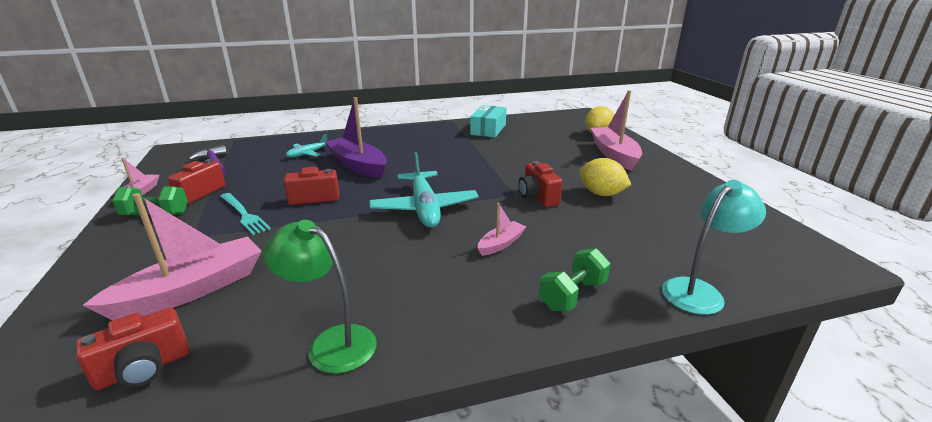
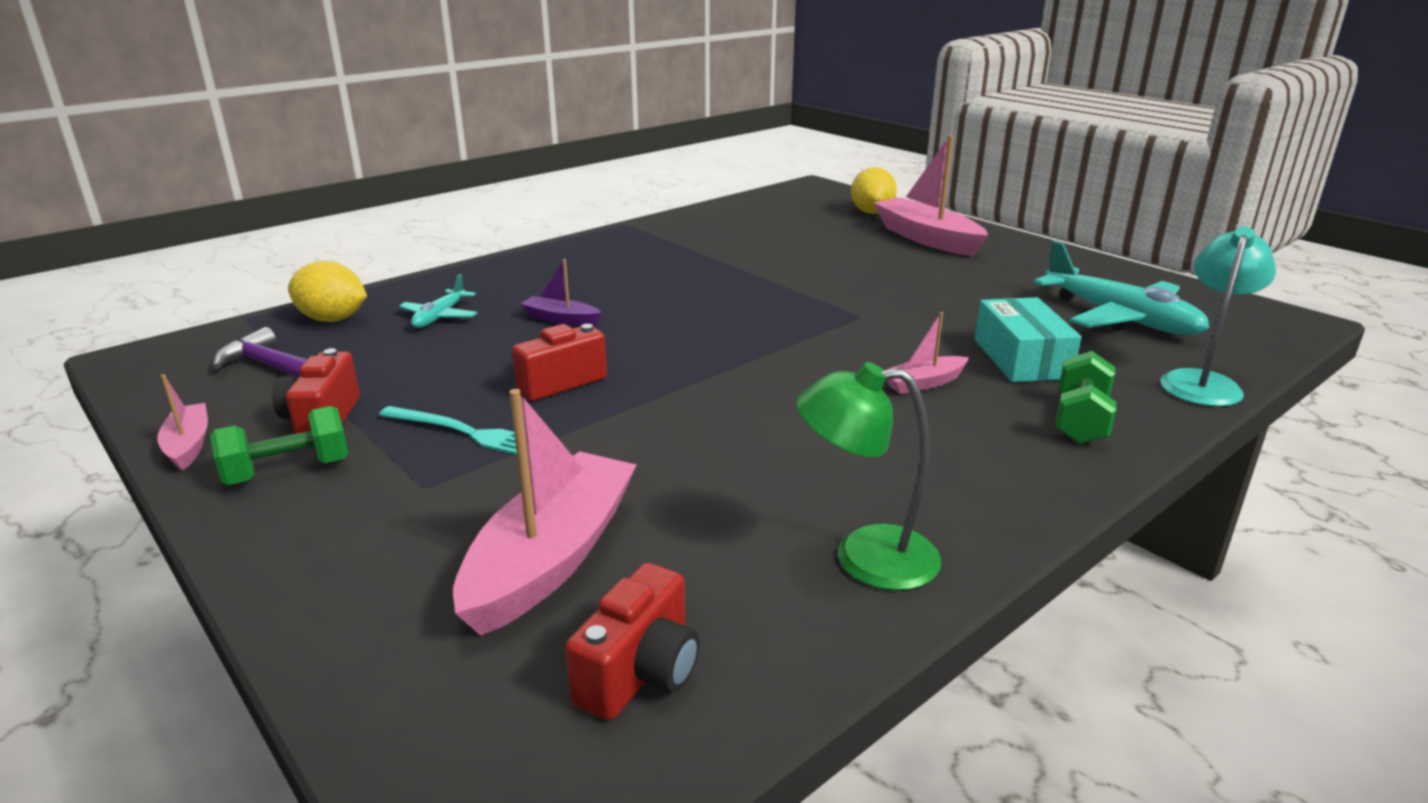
camera: 25 degrees left, 0 degrees up
(357, 165) = (561, 319): purple boat -> purple boat, size x0.50
(424, 208) = (758, 360): turquoise plane -> turquoise plane (1120, 318)
(488, 129) = (703, 229): turquoise box -> turquoise box (1021, 359)
(501, 244) = (924, 383): pink boat -> pink boat turned 135 degrees counterclockwise
(537, 197) = (896, 313): red camera -> none
(601, 194) = (971, 293): yellow lemon -> yellow lemon (333, 319)

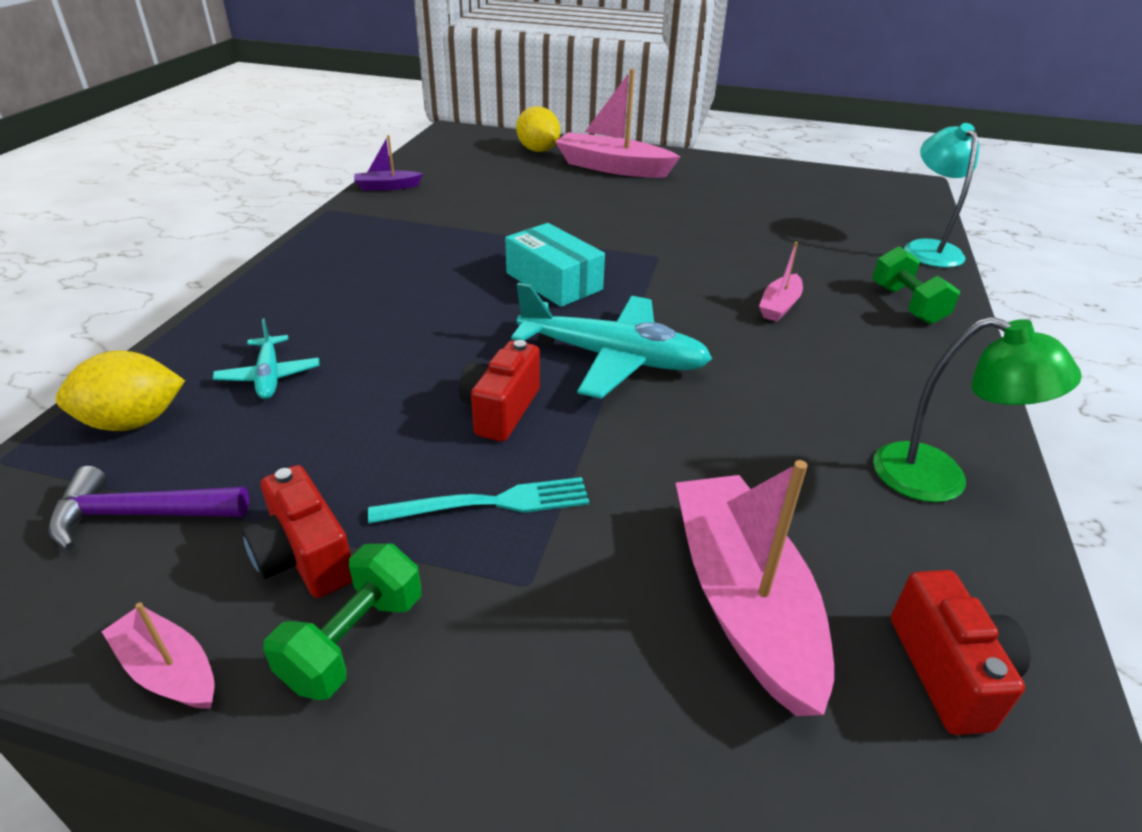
camera: 35 degrees left, 10 degrees up
(561, 319) = (408, 338): purple boat -> purple boat (387, 187)
(864, 557) = (939, 479): green lamp -> green lamp turned 120 degrees counterclockwise
(1021, 359) = (810, 263): turquoise box -> turquoise box (553, 281)
(1120, 318) = (823, 209): turquoise plane -> turquoise plane (613, 358)

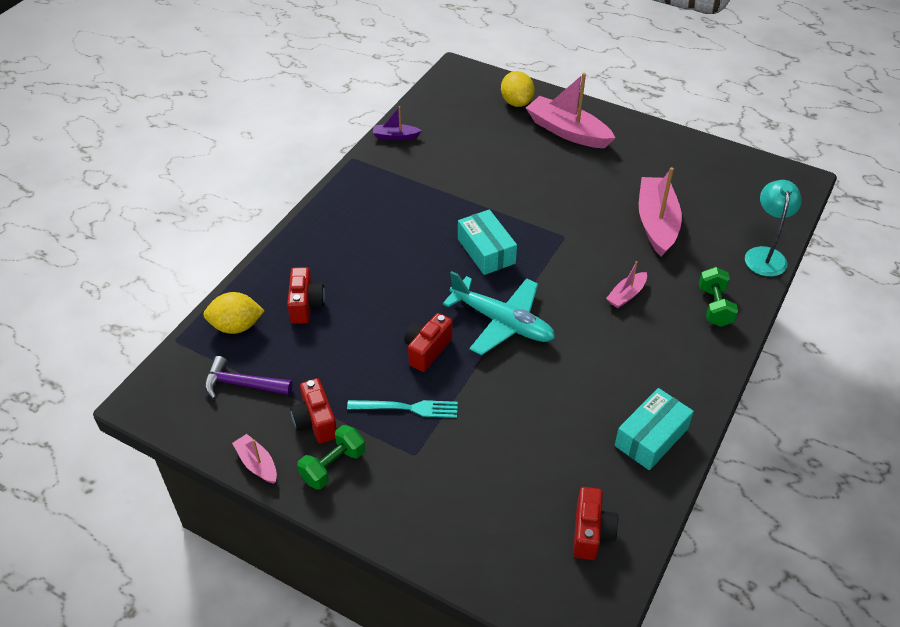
camera: 15 degrees right, 10 degrees up
(269, 376) = (306, 305): turquoise plane -> red camera
(742, 600) = (512, 482): pink boat -> pink boat (656, 223)
(939, 479) = (651, 437): green lamp -> turquoise box

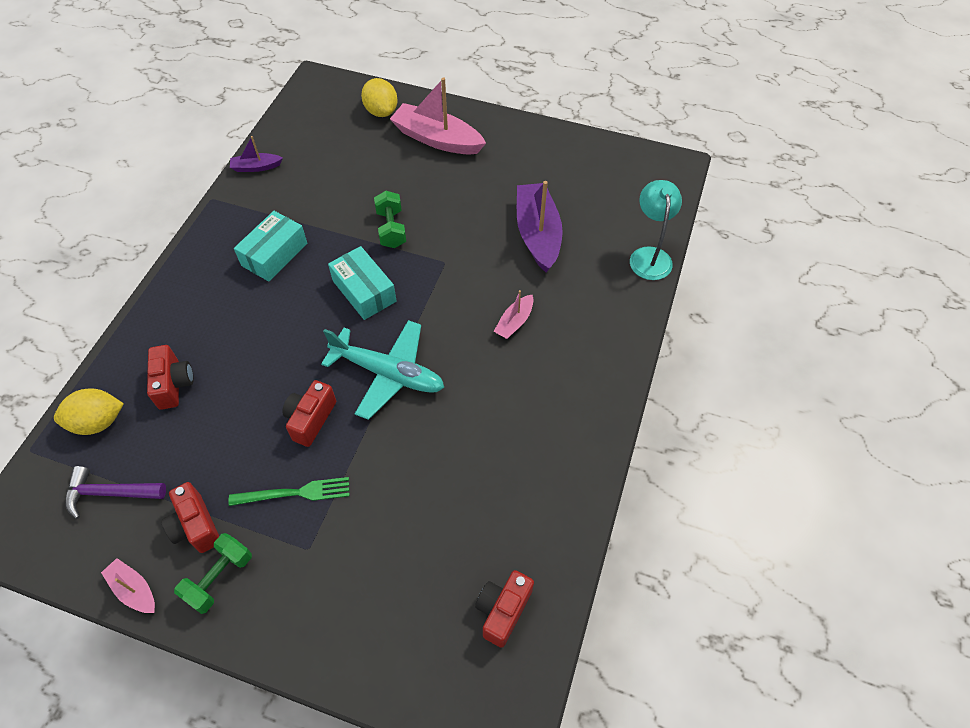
camera: 10 degrees left, 10 degrees up
(407, 408) = (295, 493): turquoise fork -> green fork
(591, 532) = (503, 610): red camera -> red camera turned 150 degrees counterclockwise
(651, 437) = (555, 486): turquoise box -> turquoise box (274, 254)
(656, 223) = (537, 234): pink boat -> purple boat
(714, 306) = (605, 322): green dumbbell -> green dumbbell (391, 229)

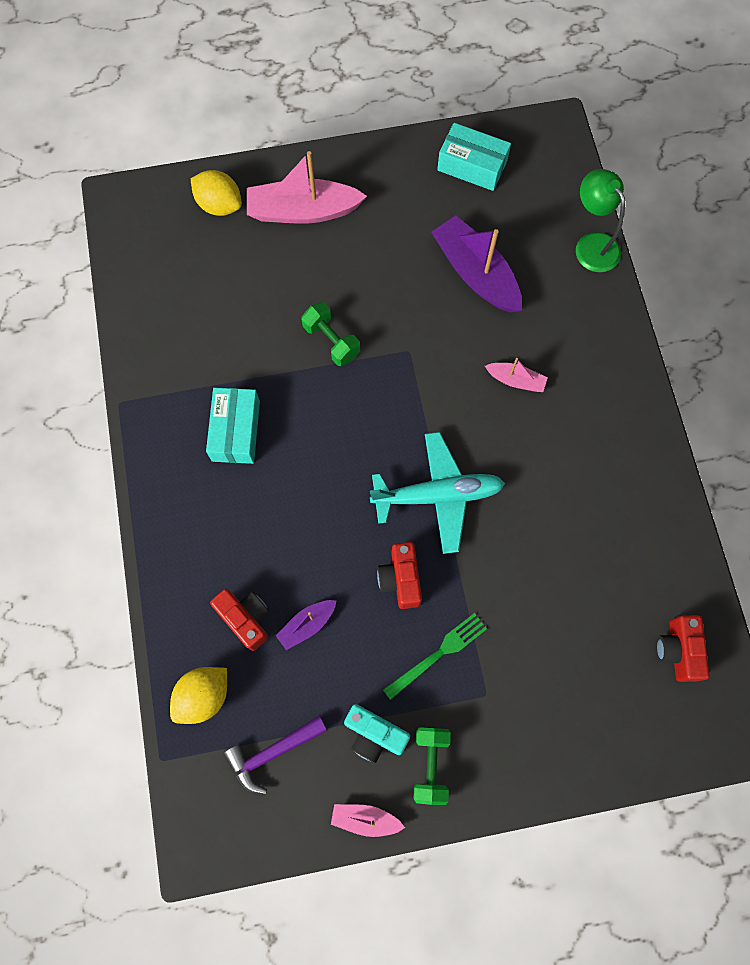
camera: 30 degrees left, 15 degrees up
(196, 526) = (374, 734): red camera -> turquoise camera
(256, 167) = (137, 341): purple boat -> purple boat (307, 625)
(364, 291) = (354, 423): turquoise box -> turquoise box (472, 166)
(514, 322) = (515, 380): pink boat -> pink boat turned 75 degrees counterclockwise
(649, 256) = (592, 244): turquoise lamp -> green lamp

